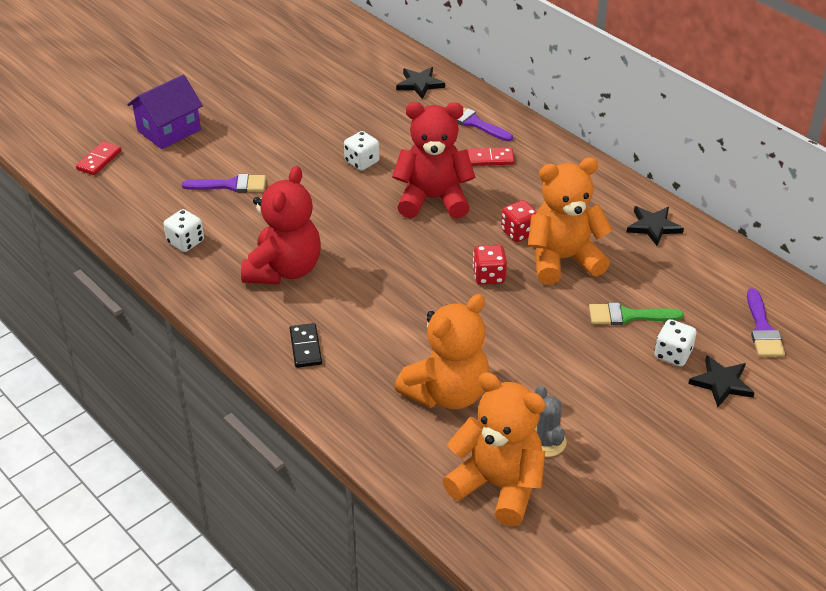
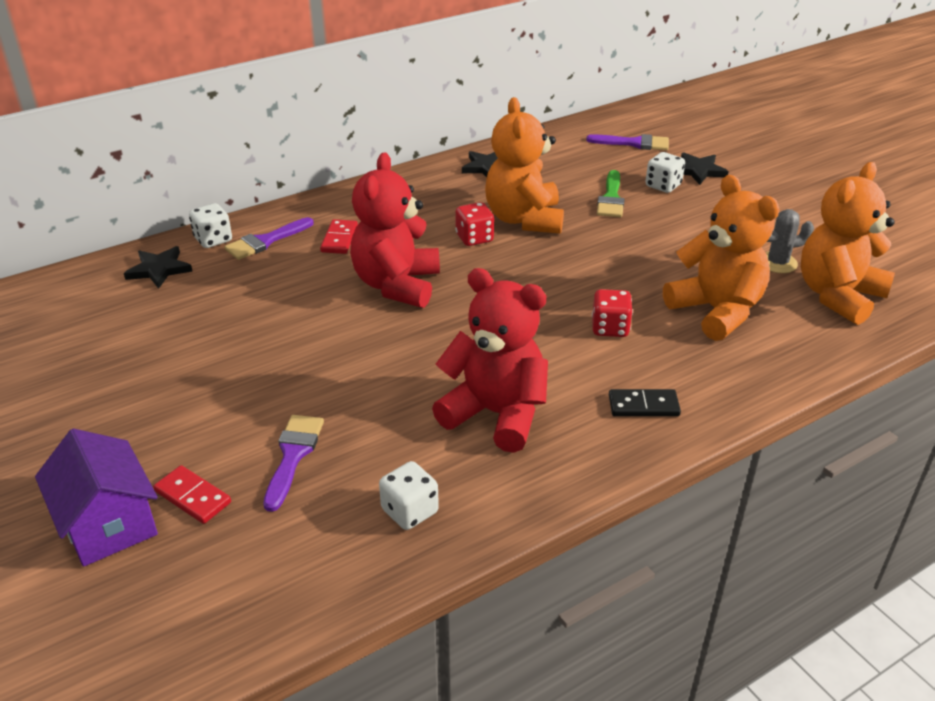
camera: 80 degrees left, 5 degrees down
(99, 160) = (142, 624): red domino -> red domino (192, 497)
(362, 162) = (298, 330): white dice -> white dice (213, 240)
(489, 276) = (540, 264): red dice -> red dice (610, 328)

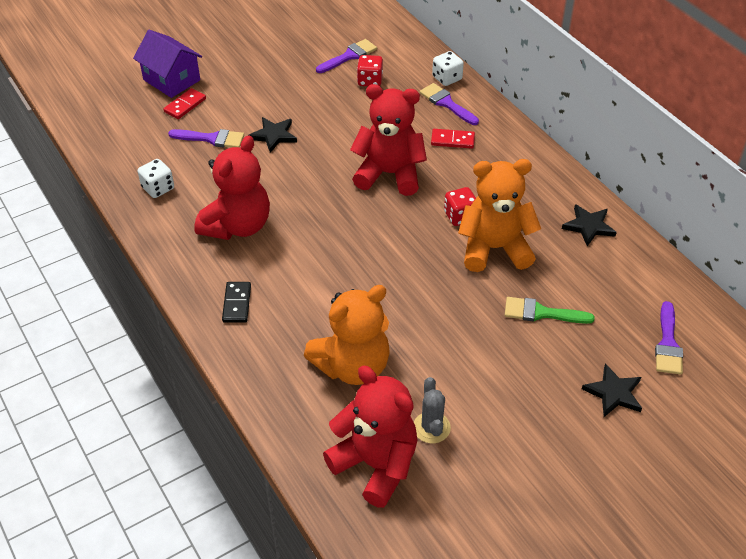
camera: 90 degrees right, 10 degrees up
(108, 523) = (171, 80): purple house -> purple house turned 75 degrees clockwise
(127, 319) = (349, 56): none -> purple brush
(159, 269) = (406, 60): black star -> black star (274, 135)
(610, 328) = (331, 293): red dice -> red dice (370, 81)
(663, 186) = (574, 357): white dice -> none
(838, 296) = (376, 464): orange teddy bear -> red teddy bear

